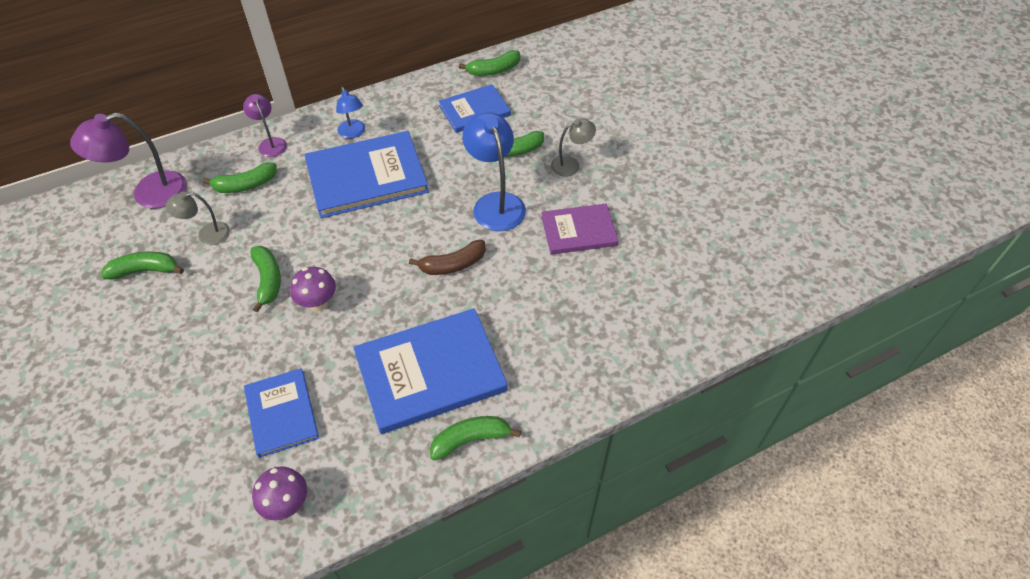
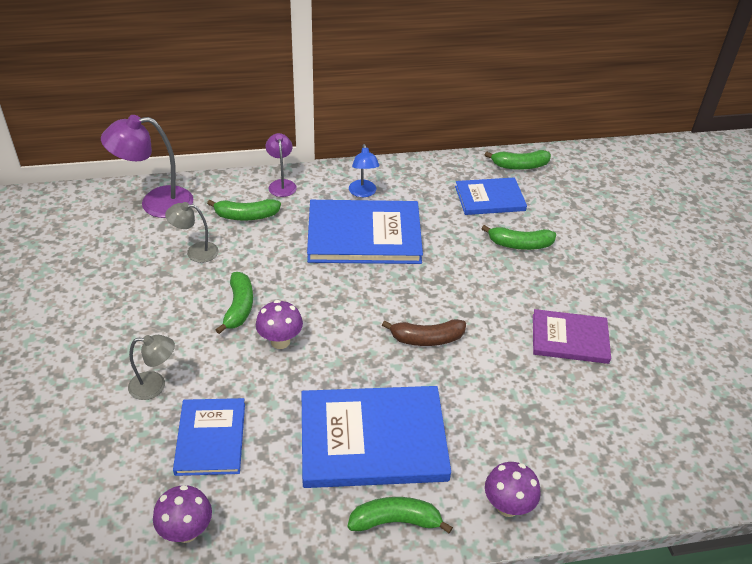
camera: 15 degrees right, 10 degrees down
(145, 270) = (129, 270): green banana -> none
(495, 203) = (487, 290): blue lamp -> none
(562, 398) = (507, 506): none -> purple mushroom
(571, 165) = (577, 272): grey lamp -> grey lamp (155, 386)

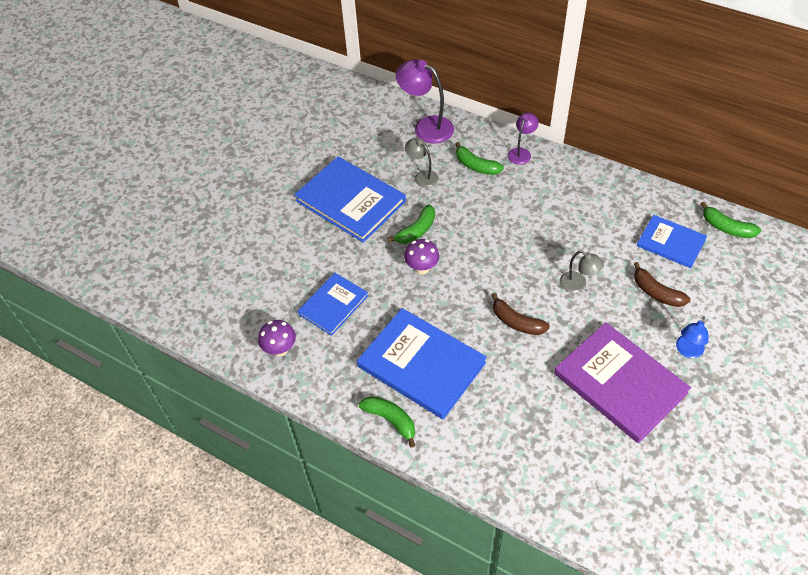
camera: 45 degrees right, 10 degrees up
(155, 386) = (329, 254): grey lamp -> grey lamp (578, 285)
(363, 193) = (574, 188): blue lamp -> blue lamp (687, 351)
(364, 235) = (544, 222): blue book -> blue book (350, 201)
(507, 506) = (463, 458): purple mushroom -> none
(519, 244) = (656, 292): green banana -> brown banana
(569, 338) = (620, 383): purple book -> purple book, size x1.68

